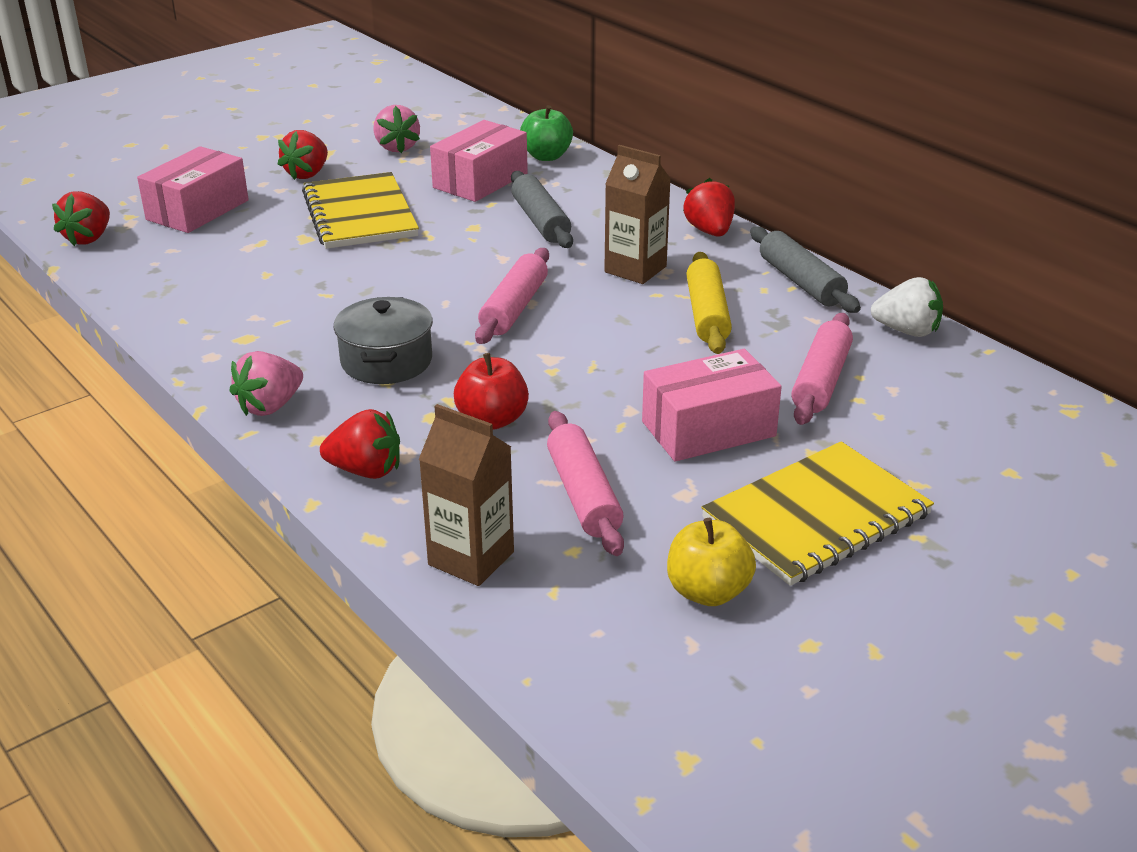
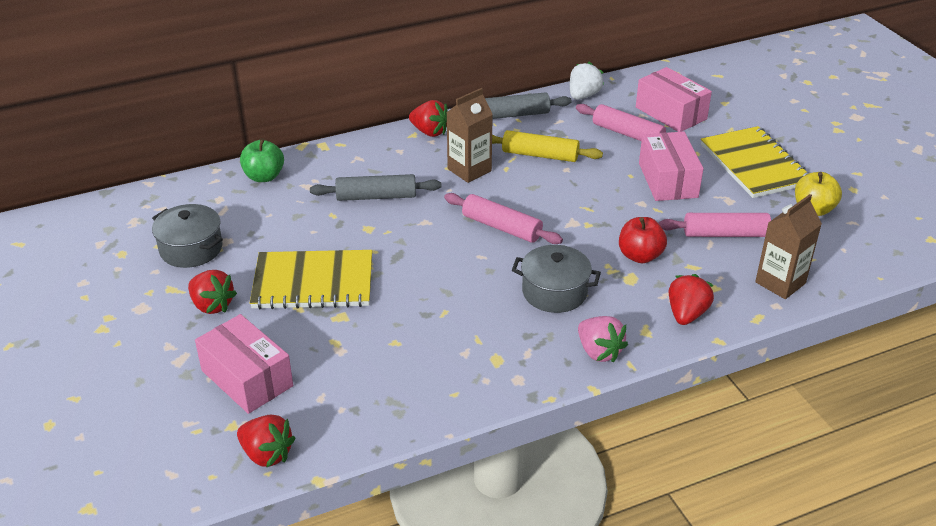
camera: 75 degrees left, 5 degrees up
(397, 147) = (191, 249): pink strawberry -> grey pot
(480, 180) = (288, 214): pink box -> pink box (671, 113)
(709, 231) = (430, 132): red strawberry -> red strawberry turned 150 degrees counterclockwise

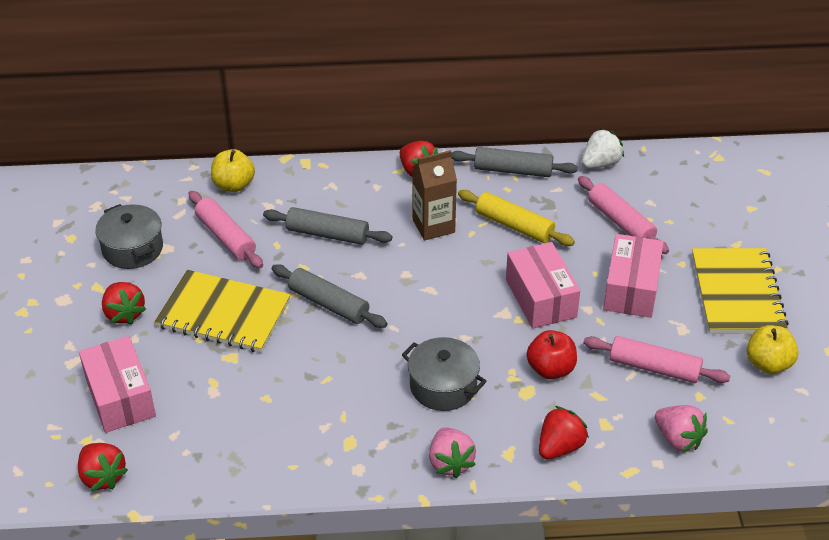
camera: 20 degrees right, 5 degrees up
(264, 176) = (233, 185): green apple -> yellow apple
(410, 251) = (328, 304): none -> grey rolling pin
(501, 227) = (430, 300): pink rolling pin -> pink rolling pin (226, 237)
(671, 113) = (683, 207): pink box -> pink box (541, 298)
(780, 283) = (678, 439): brown carton -> pink strawberry

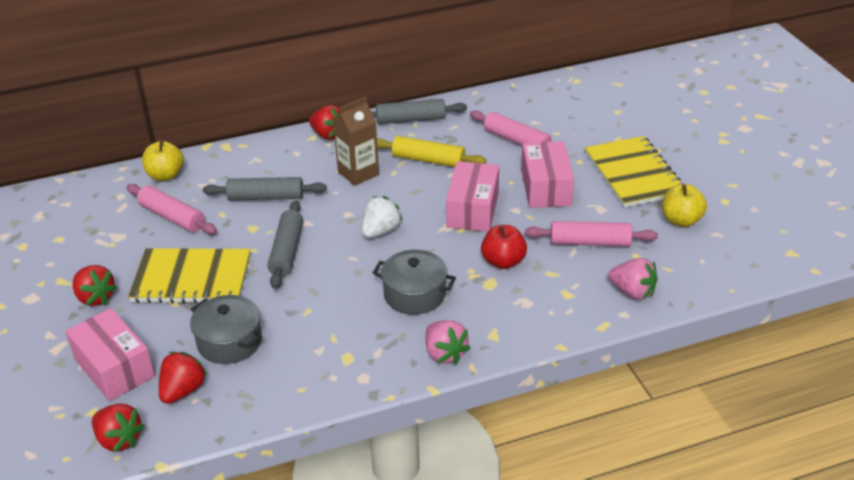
camera: 15 degrees left, 5 degrees down
(132, 249) = (86, 243): grey pot -> grey pot (229, 342)
(328, 304) = (287, 251): grey rolling pin -> grey rolling pin turned 75 degrees clockwise
(541, 298) = (473, 209): pink box -> pink box turned 45 degrees clockwise
(560, 447) = (536, 320): red strawberry -> red strawberry (183, 390)
(600, 163) = (482, 102): white strawberry -> white strawberry (380, 231)

